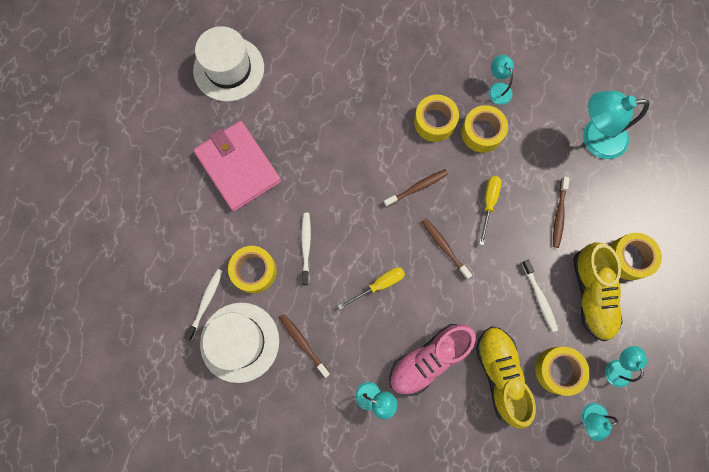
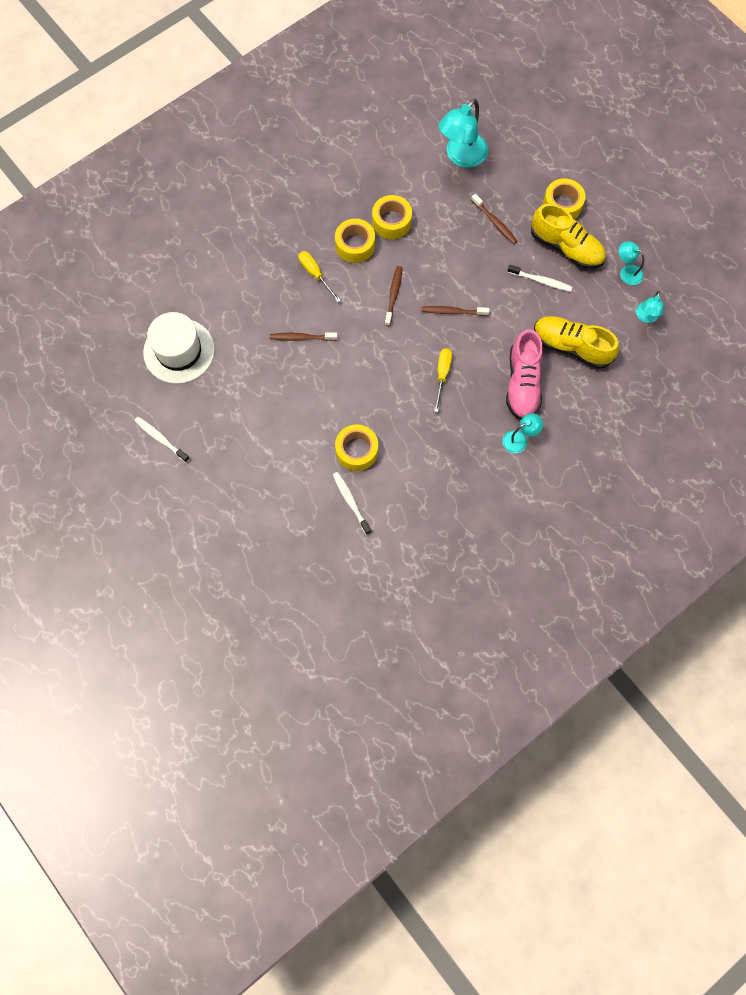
camera: 50 degrees left, 5 degrees down
(238, 167) = (265, 403): pink wallet -> none
(240, 342) = (401, 500): white hat -> none
(303, 343) = (440, 457): brown toothbrush -> brown toothbrush (301, 338)
(306, 246) = (370, 402): white toothbrush -> white toothbrush (161, 439)
(488, 203) = (447, 259): yellow screwdriver -> yellow screwdriver (315, 274)
(497, 89) = (368, 186): turquoise lamp -> none
(558, 370) = (599, 309): yellow tape -> none

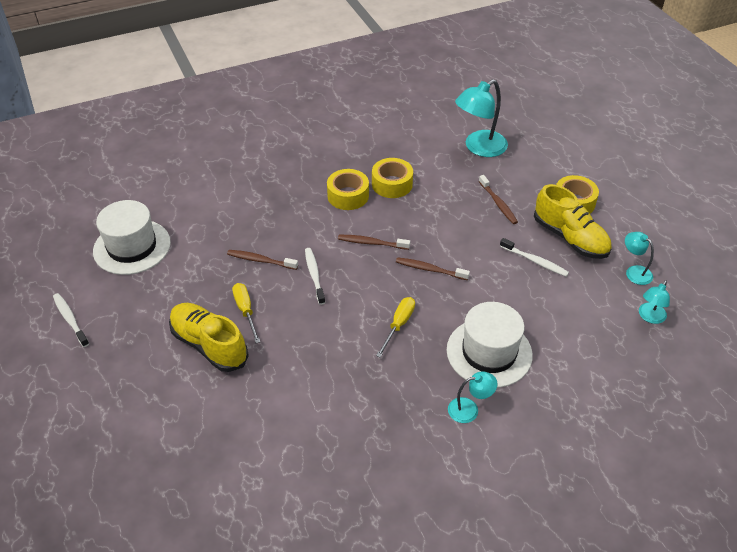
camera: 15 degrees right, 25 degrees down
(315, 274) = (298, 211): yellow screwdriver -> yellow screwdriver (245, 311)
(350, 502) = (245, 430): white toothbrush -> white toothbrush (314, 275)
(357, 451) = (274, 378): yellow tape -> none
(393, 295) = (371, 243): brown toothbrush -> brown toothbrush turned 105 degrees counterclockwise
(522, 383) = (489, 352): pink shoe -> white hat
(571, 347) = (555, 328): yellow shoe -> yellow shoe (209, 345)

